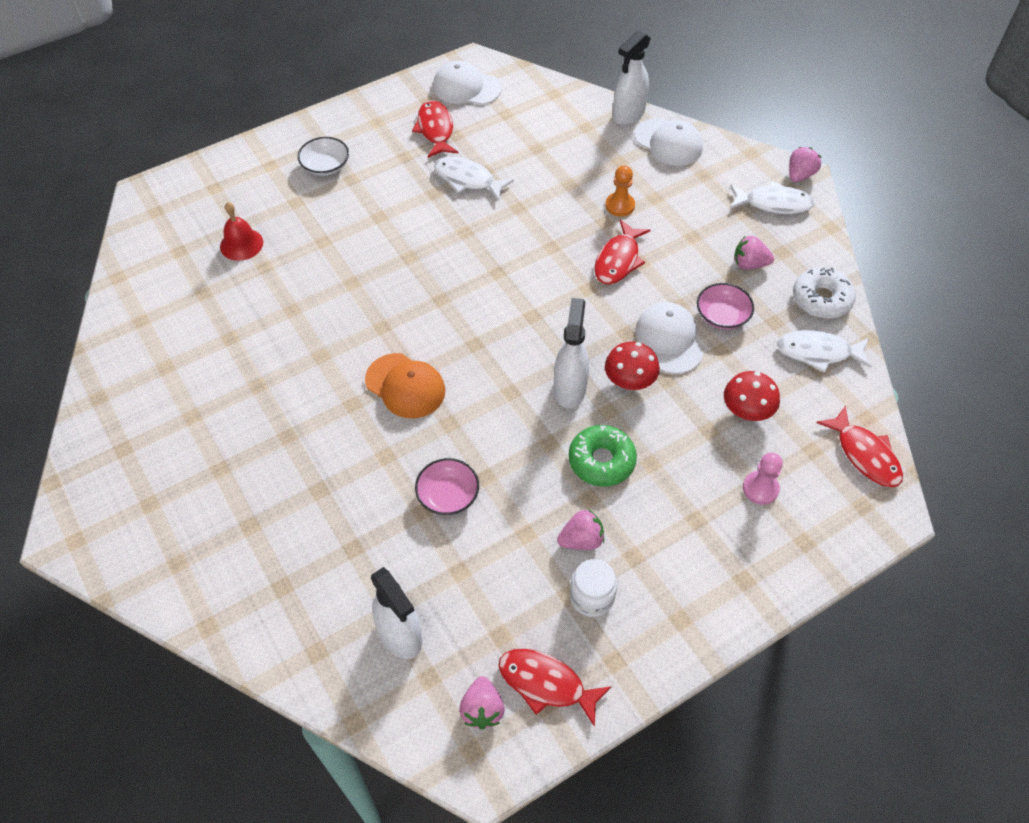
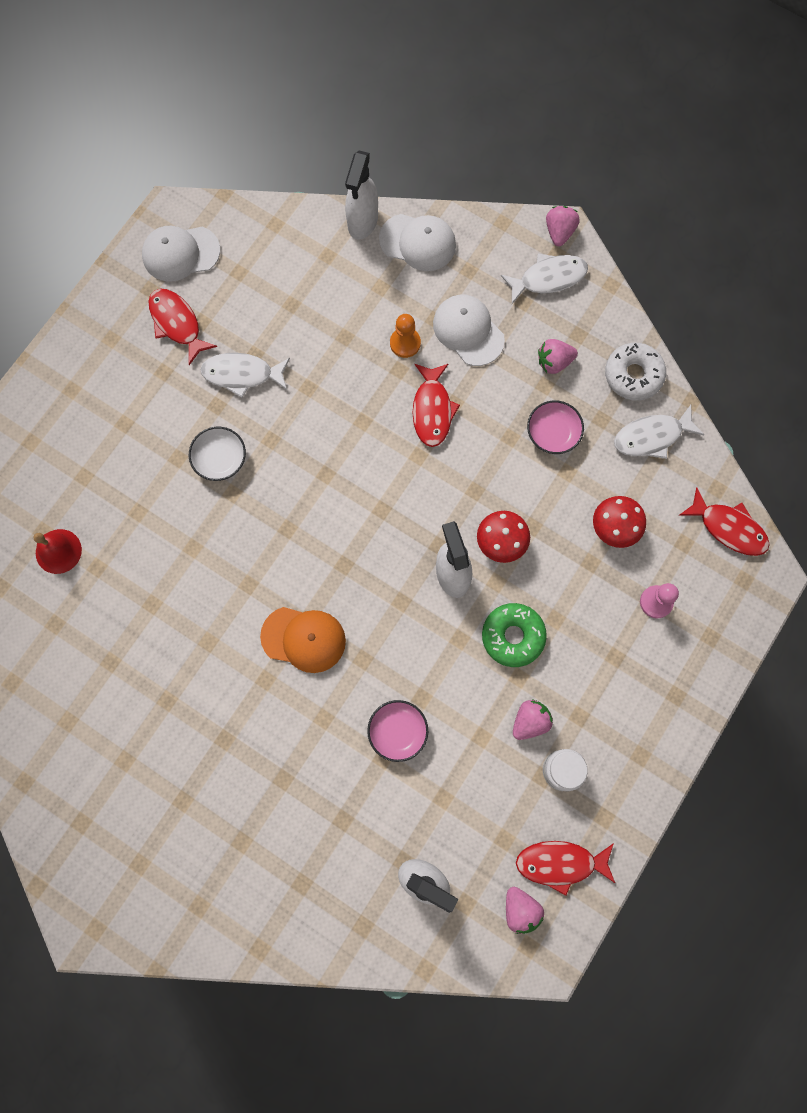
camera: 25 degrees left, 20 degrees up
(325, 166) = (89, 418): white bowl -> white bowl (220, 459)
(669, 339) = (517, 481): white cap -> white cap (468, 331)

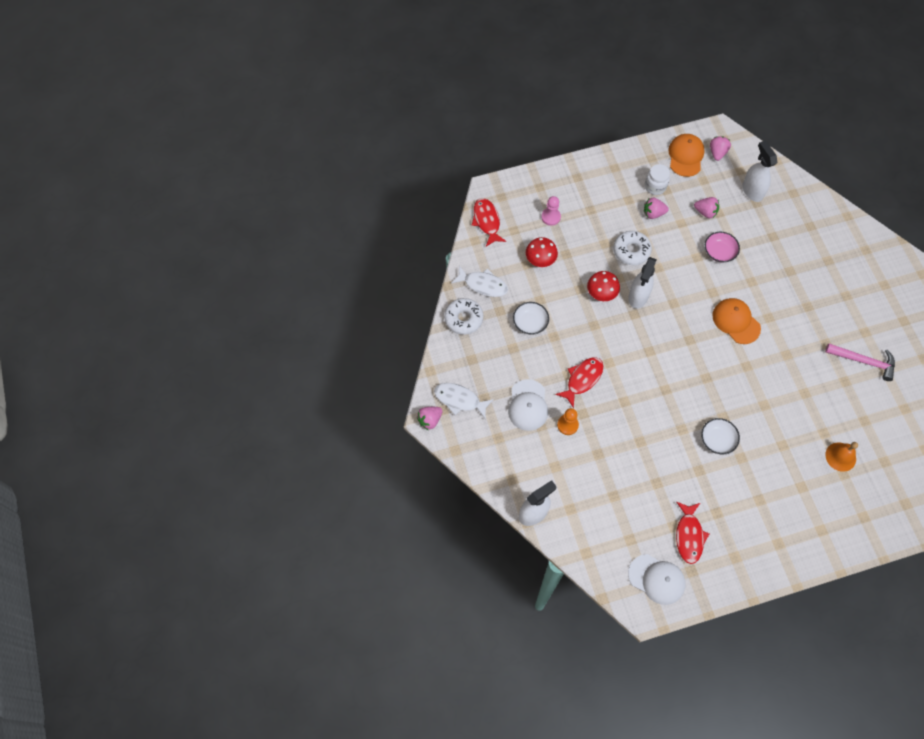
camera: 140 degrees left, 10 degrees down
(58, 551) = (840, 456): red bell -> orange bell
(101, 712) = (864, 361): none -> pink hammer
(242, 374) = (672, 477): white fish -> none
(418, 242) = (512, 476): white cap -> none
(513, 636) = (631, 251): green donut -> white donut
(553, 433) = (530, 322): pink bowl -> white bowl
(554, 362) = (497, 355): pink strawberry -> pink strawberry (705, 212)
(560, 863) = (685, 156): red fish -> orange cap

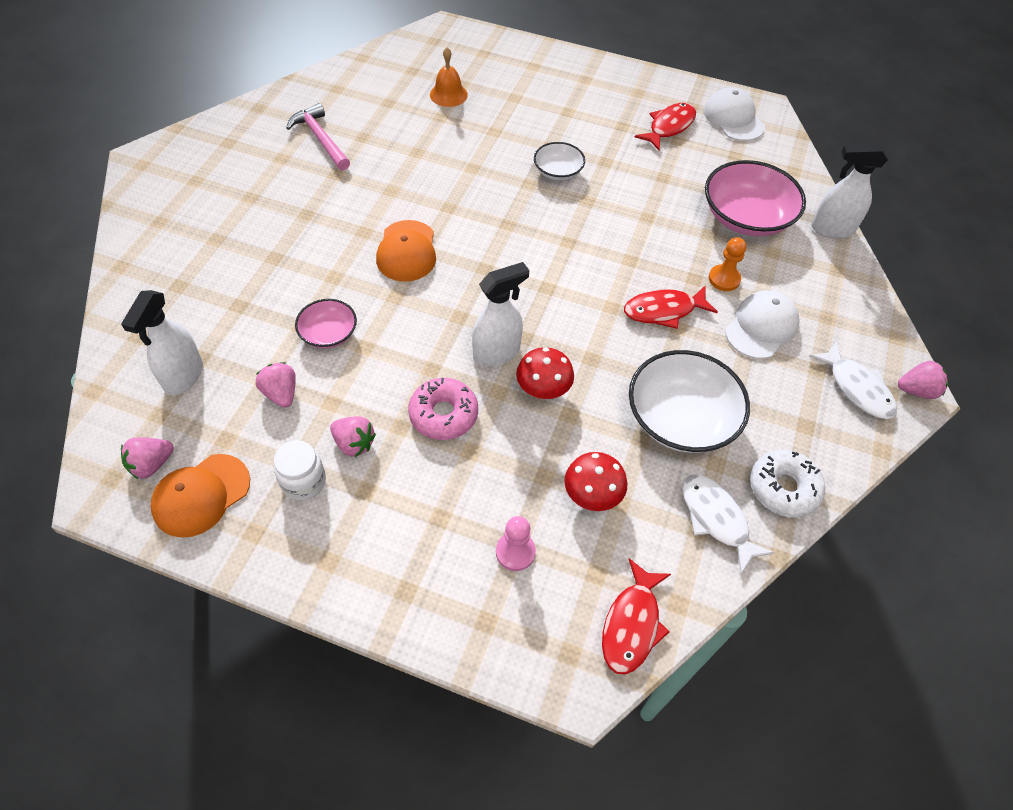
camera: 145 degrees left, 10 degrees down
(530, 322) = (681, 418): white bowl -> white bowl, size x1.85
(587, 485) = (746, 217): none -> pink bowl
(631, 251) = (443, 414): white donut -> pink donut

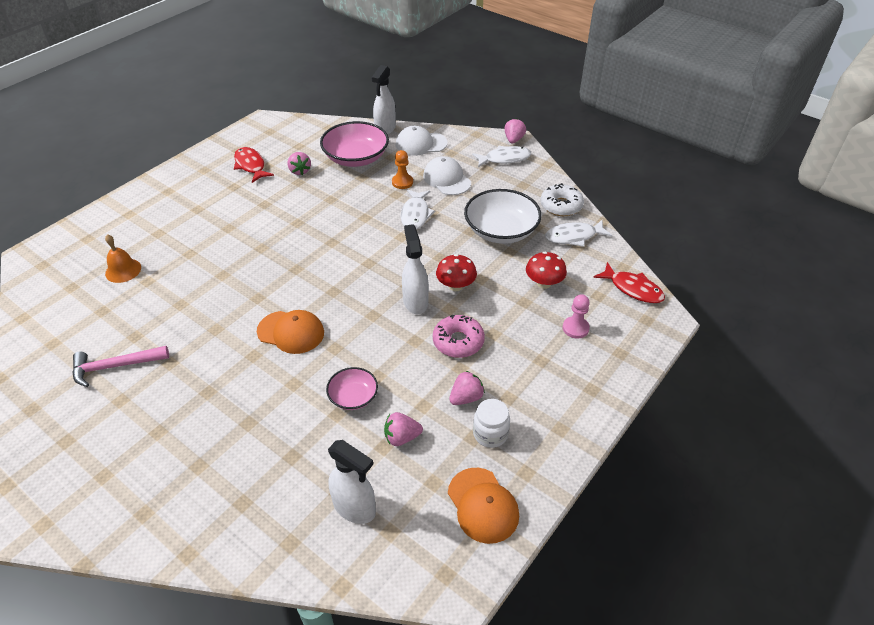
camera: 70 degrees left, 10 degrees down
(151, 465) = (441, 540): pink strawberry -> pink strawberry (300, 171)
(558, 171) = (258, 230): white bowl -> none
(664, 311) = (415, 214): red fish -> white fish
(733, 118) = (264, 136): white cap -> white cap (421, 144)

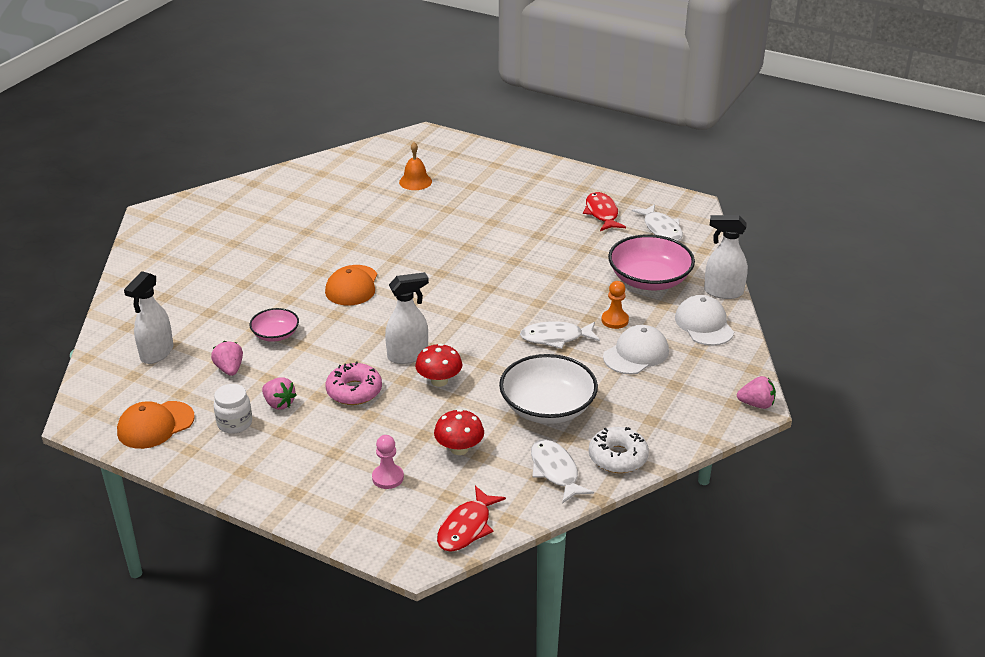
camera: 80 degrees right, 10 degrees down
(115, 366) = (299, 207): pink hammer -> none
(251, 165) = (602, 213): red fish -> red fish turned 60 degrees counterclockwise
(300, 171) = (606, 246): pink strawberry -> none
(504, 159) = (704, 399): white fish -> white fish (661, 229)

